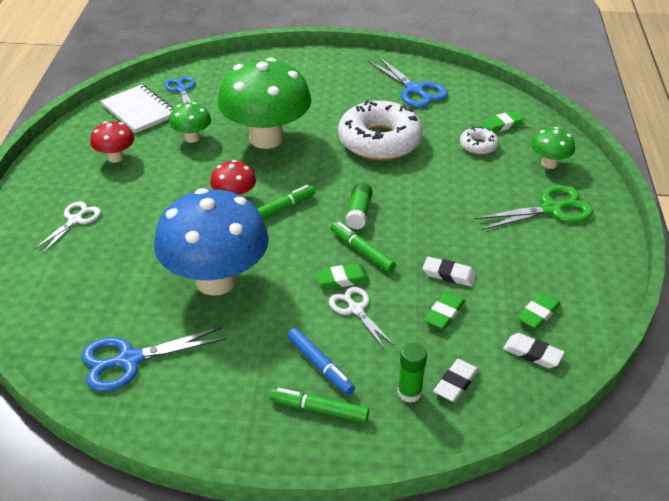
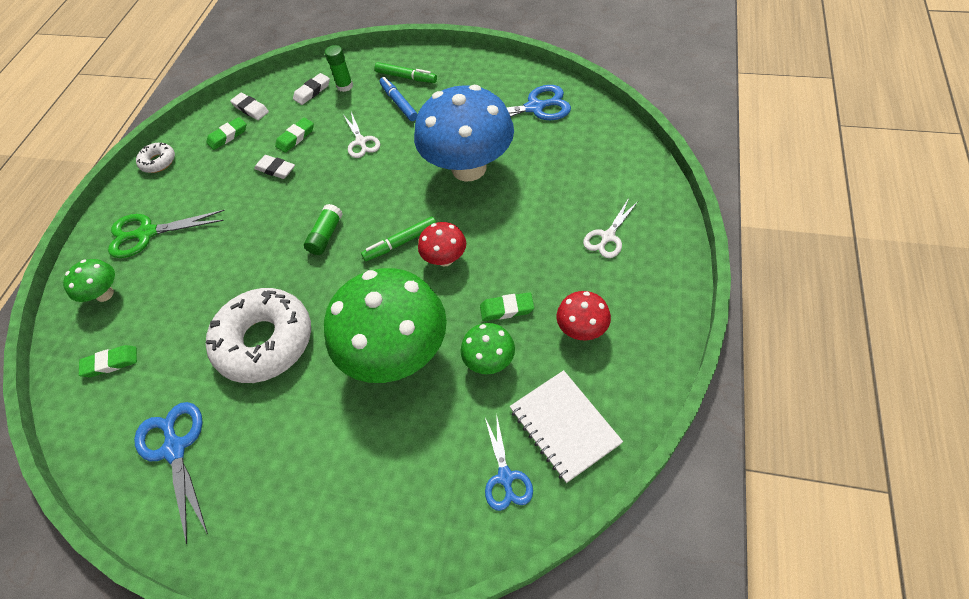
camera: 165 degrees left, 15 degrees up
(342, 279) = (363, 167): green eraser -> green eraser (507, 309)
(362, 251) = (338, 193): green marker -> none
(478, 146) = (159, 327): white donut -> white donut (158, 162)

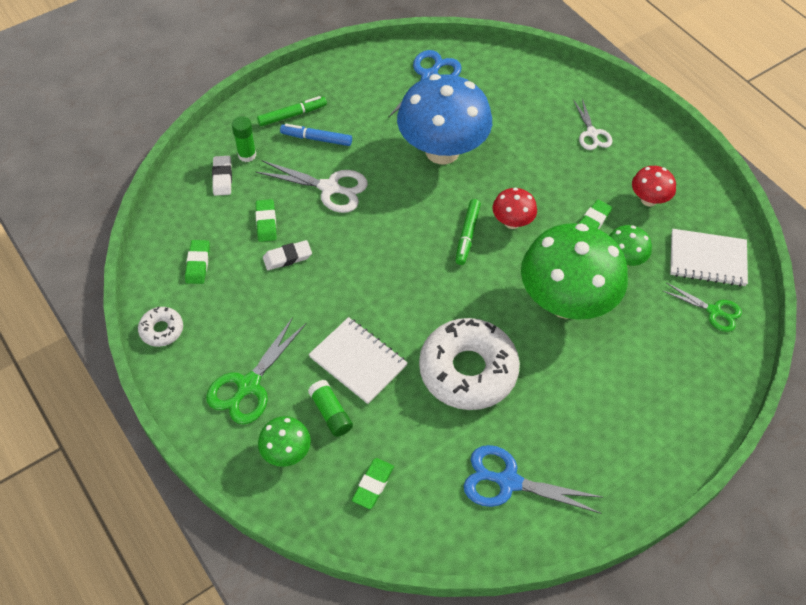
camera: 55 degrees left, 0 degrees up
(217, 272) = (358, 361): none -> white notebook
(250, 109) = (184, 229): white eraser -> none
(326, 235) = (405, 272): green glue stick -> green glue stick (331, 413)
(361, 142) = (329, 188): white scissors -> white scissors, size x1.55
(505, 477) = (714, 311): blue scissors -> green scissors

